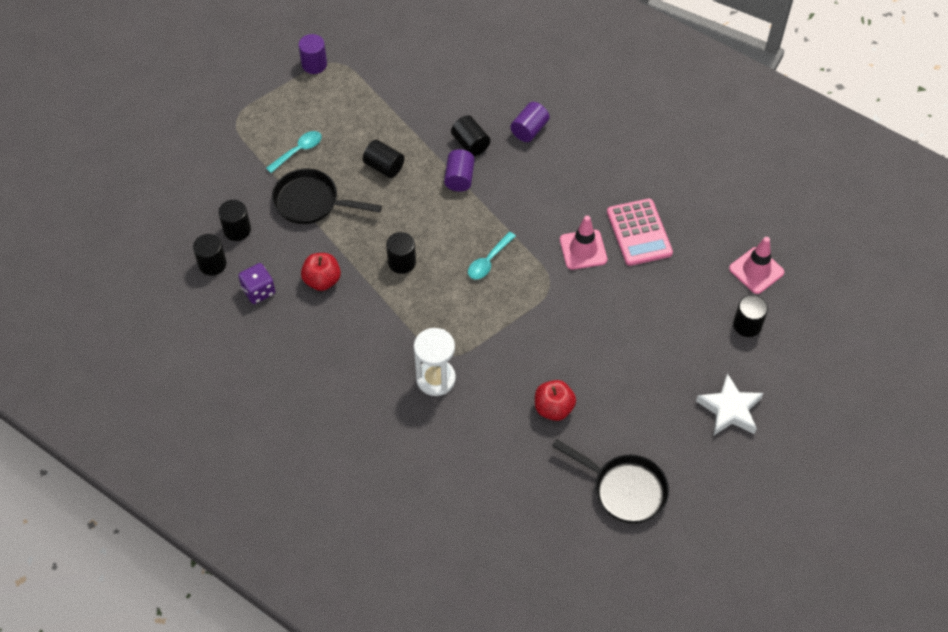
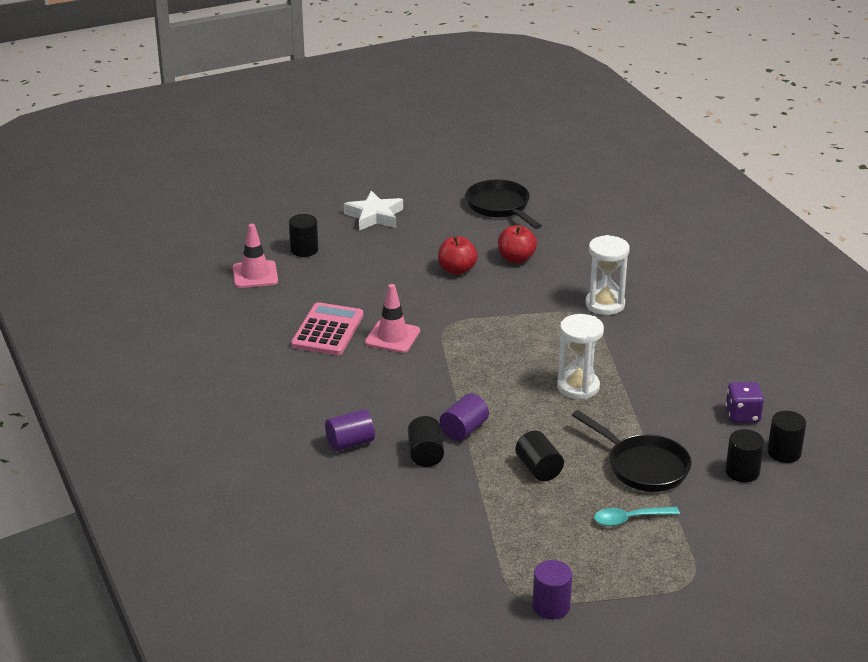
camera: 150 degrees left, 25 degrees down
(322, 280) = (670, 401): red apple -> red apple (457, 270)
(402, 262) = (578, 387): black cylinder -> white hourglass
(488, 261) = (490, 359): turquoise spoon -> none

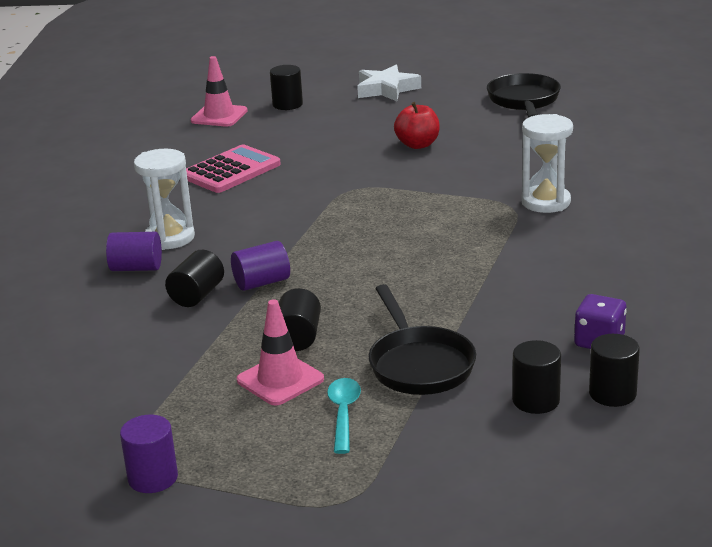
camera: 30 degrees right, 5 degrees down
(392, 337) = (286, 188): pink traffic cone -> pink traffic cone (280, 380)
(516, 259) = (491, 146): red apple -> none
(578, 387) = (430, 271): white hourglass -> white hourglass (170, 238)
(629, 519) = (343, 414): turquoise spoon -> turquoise spoon turned 75 degrees clockwise

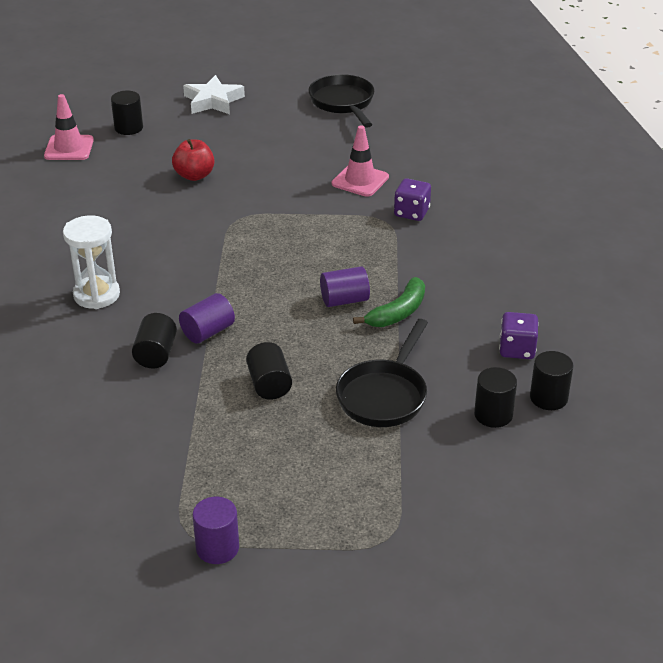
camera: 20 degrees left, 10 degrees up
(136, 268) = (83, 333): purple cylinder -> purple cylinder (344, 300)
(231, 170) = (114, 211): pink calculator -> none
(280, 380) = (276, 430): pink traffic cone -> pink traffic cone (360, 180)
(343, 414) = (346, 455): turquoise spoon -> none
(418, 145) = (272, 162): red apple -> red apple (194, 175)
(419, 364) = (384, 395): black pan -> black pan turned 60 degrees clockwise
(478, 290) = (398, 312): none -> green banana
(546, 202) = (411, 212): white hourglass -> purple dice

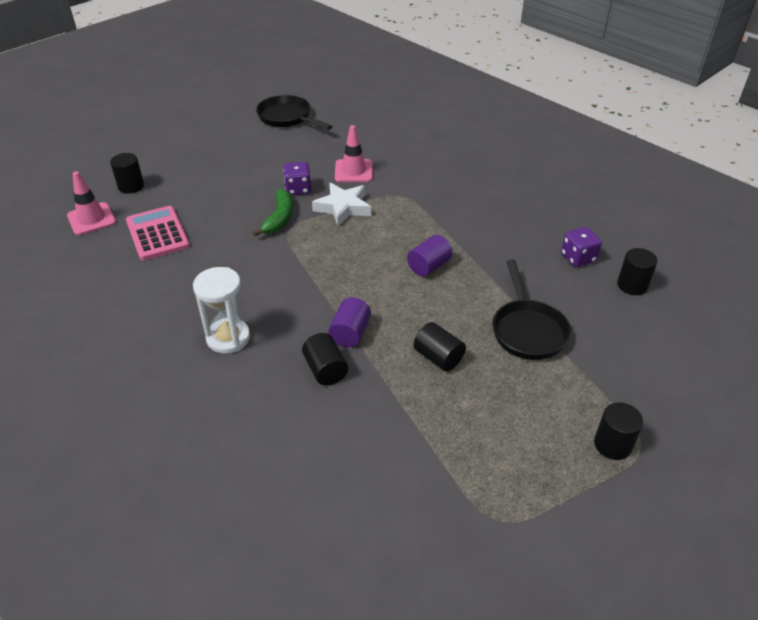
camera: 30 degrees left, 5 degrees up
(114, 181) = (157, 234): none -> pink calculator
(194, 175) = (222, 208): red apple -> none
(213, 101) = (184, 144): white star -> white star (343, 208)
(217, 548) = (532, 521): purple cylinder -> none
(398, 312) = (475, 261): green banana -> green banana (279, 218)
(411, 212) = (412, 183): purple dice -> purple dice (298, 189)
(493, 415) = (611, 313): black cylinder -> black cylinder (612, 445)

